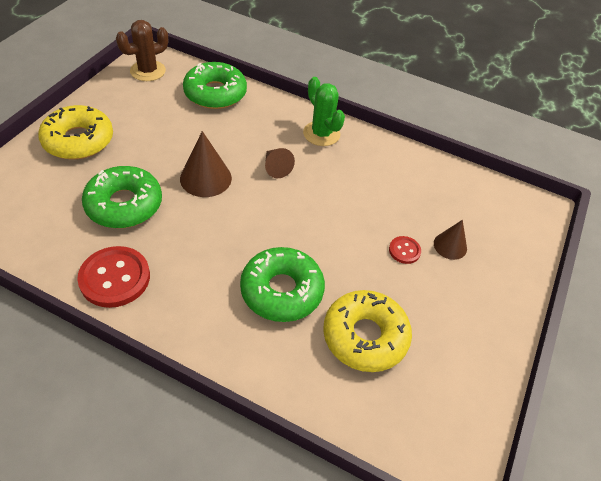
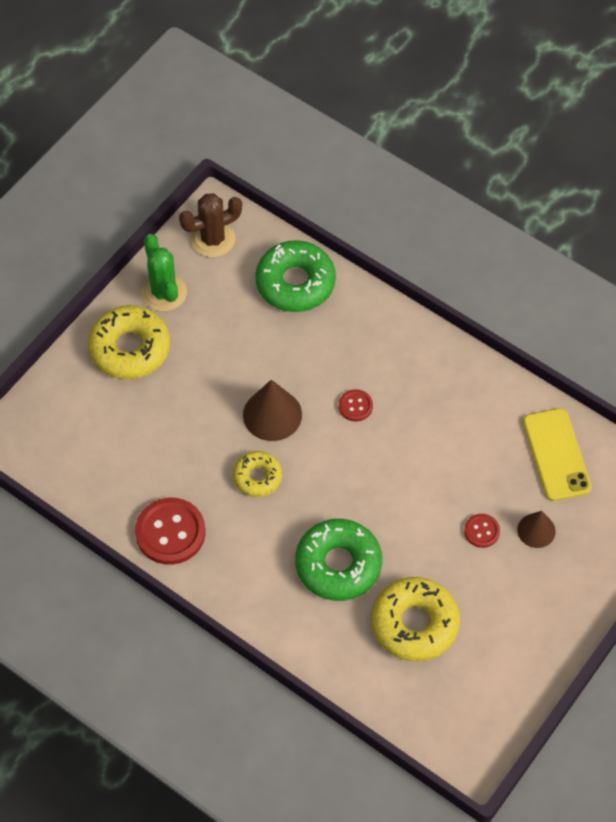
camera: 15 degrees right, 10 degrees up
(124, 204) = (181, 443): green donut -> none
(197, 225) = (257, 477): none -> yellow donut
(276, 168) = (355, 406): brown cone -> red button
(321, 134) = (420, 358): green cactus -> green cactus (164, 292)
(447, 189) = (556, 455): none -> yellow phone

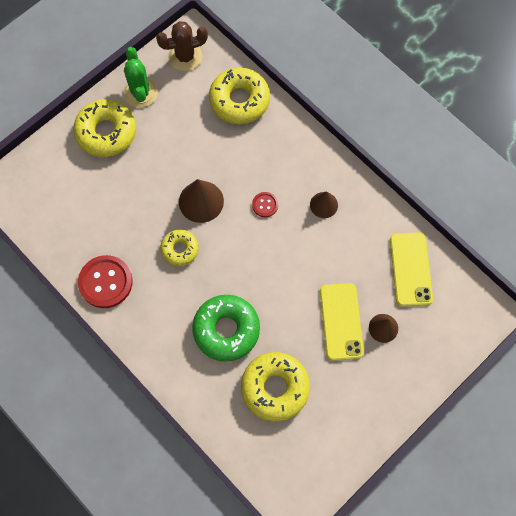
camera: 10 degrees right, 10 degrees up
(295, 283) = (239, 100): green donut -> yellow donut
(430, 394) = (323, 205): none -> brown cone
(482, 531) = (341, 321): red button -> yellow phone

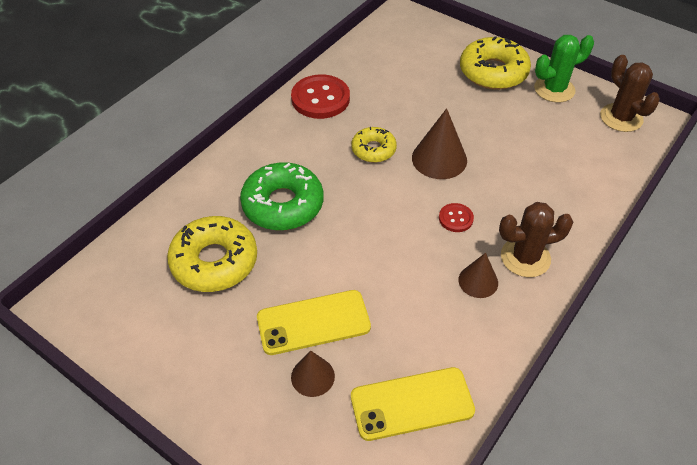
camera: 80 degrees right, 20 degrees down
(239, 100) = (589, 174): yellow donut -> none
(309, 168) = (525, 257): none -> brown cactus

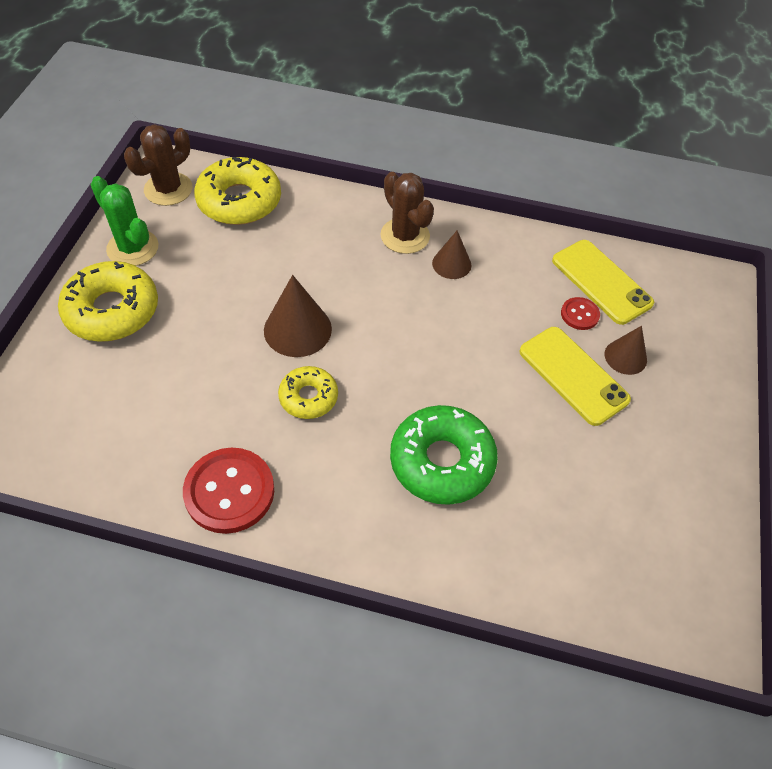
camera: 115 degrees left, 5 degrees up
(214, 261) = (559, 497): yellow donut -> yellow donut (239, 201)
(455, 218) = (382, 296): red button -> red button (579, 314)

